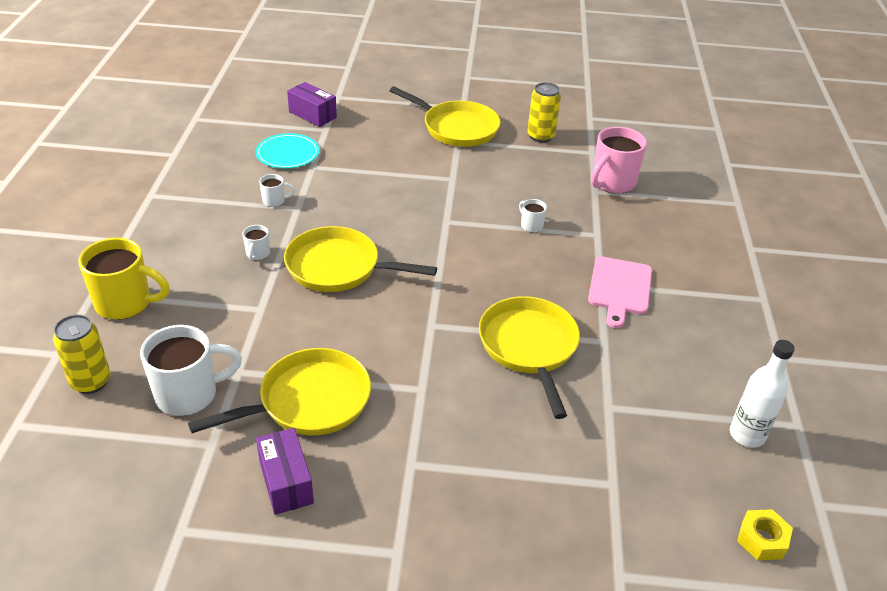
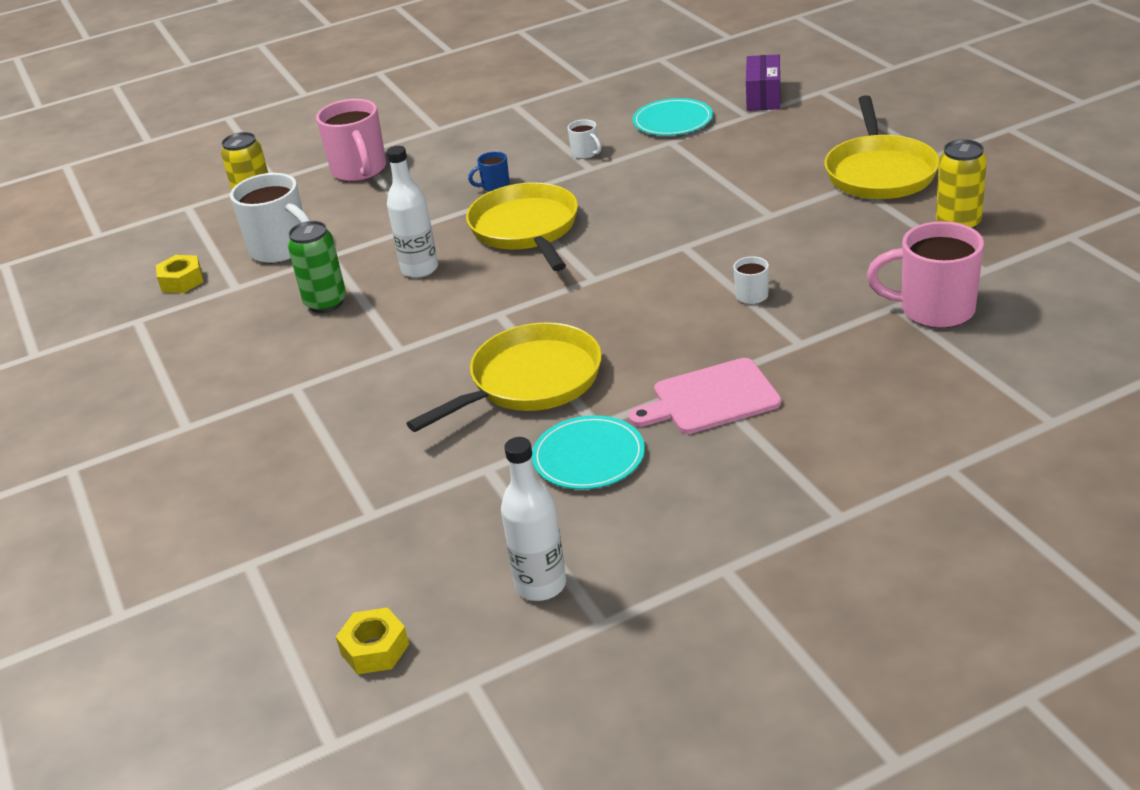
camera: 65 degrees right, 5 degrees down
(125, 303) = (360, 171): yellow mug -> pink mug
(152, 475) = (182, 281): none -> yellow nut
(257, 254) = (494, 186): white mug -> blue mug
(286, 482) = (222, 338): purple box -> none
(308, 401) = (326, 303): yellow pan -> green can
(324, 335) = (419, 269): none -> white bottle
(635, 359) = (588, 457): none -> turquoise plate

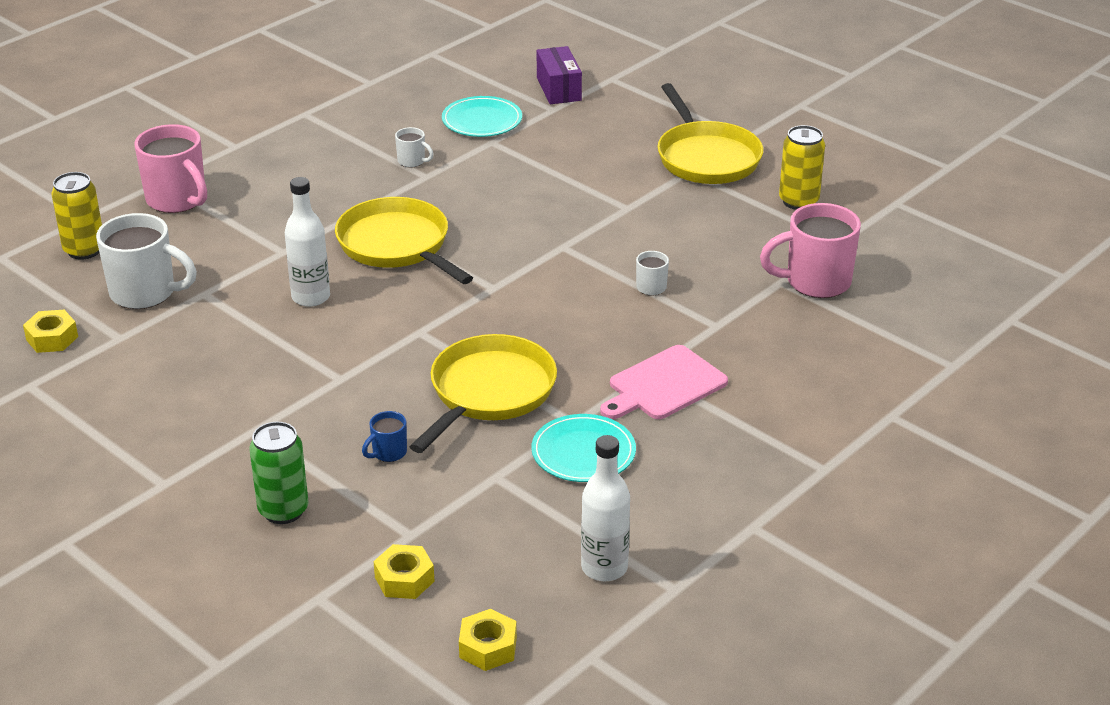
camera: 25 degrees left, 0 degrees up
(326, 303) = (232, 343): green can -> green can (283, 510)
(338, 559) = (404, 579): none -> yellow nut
(494, 186) = (337, 204): blue mug -> blue mug (388, 453)

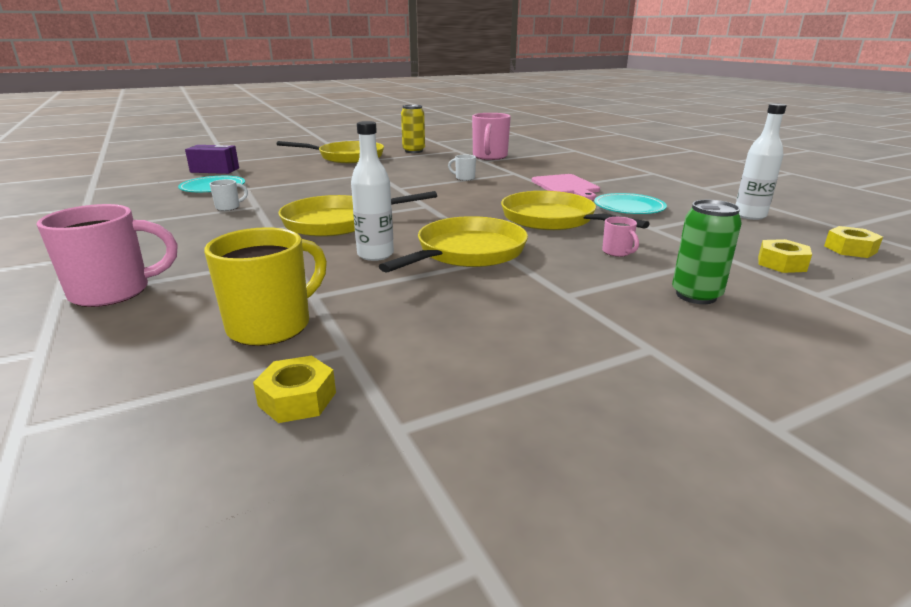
camera: 70 degrees left, 10 degrees down
(84, 250) = (118, 356): yellow can -> none
(145, 293) = (272, 326): white mug -> yellow mug
(342, 351) = (467, 252): none -> yellow pan
(388, 453) = (617, 252): blue mug -> pink mug

